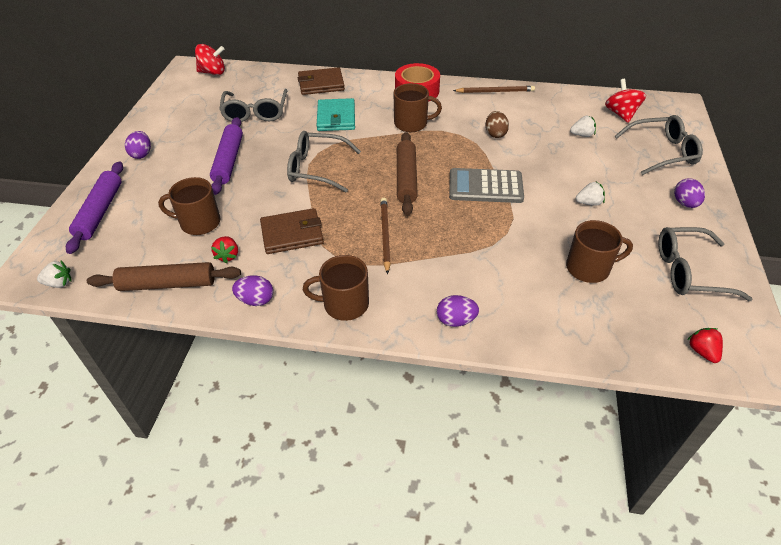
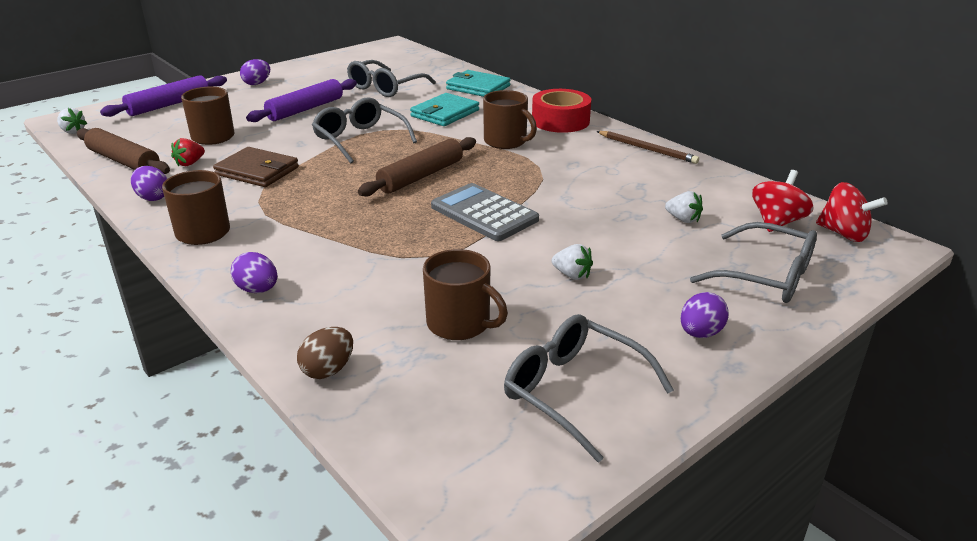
camera: 40 degrees right, 15 degrees down
(213, 72) = (404, 53): red spinning top -> red spinning top (843, 234)
(321, 84) = (478, 87): brown wallet -> turquoise wallet
(385, 235) = (323, 205): brown pencil -> none
(495, 134) = (578, 180): brown egg -> brown egg (328, 370)
(702, 351) = (439, 464): red strawberry -> none

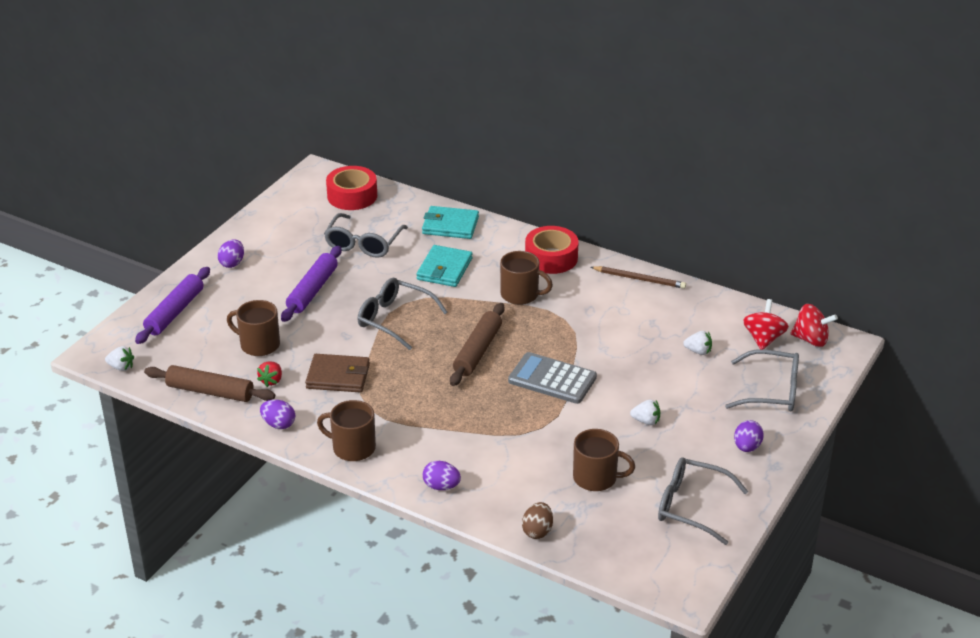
camera: 20 degrees left, 5 degrees up
(407, 60) = (352, 196): none -> red tape

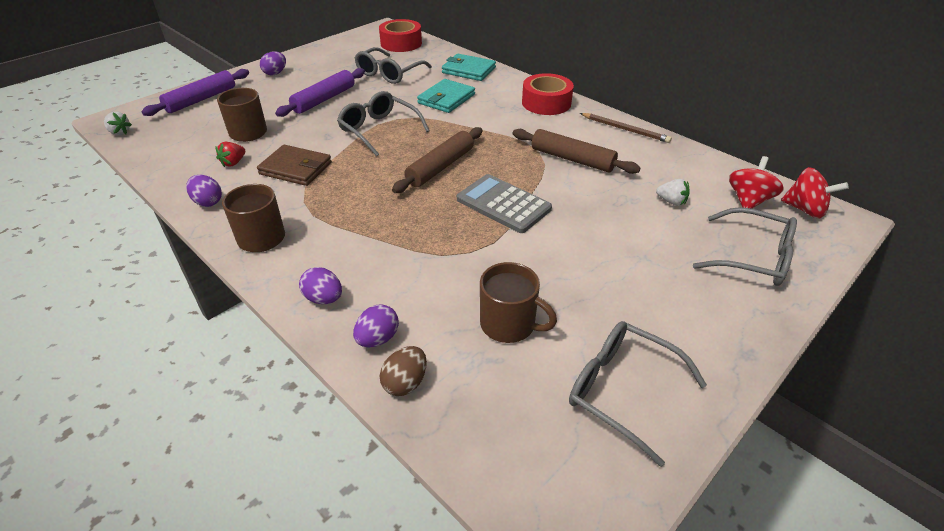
camera: 15 degrees right, 5 degrees up
(210, 391) = (173, 163): brown rolling pin -> brown rolling pin (572, 159)
(520, 295) = (505, 127): brown mug -> none
(646, 421) = (592, 266): white strawberry -> none
(747, 447) = (713, 321): purple egg -> purple egg (378, 339)

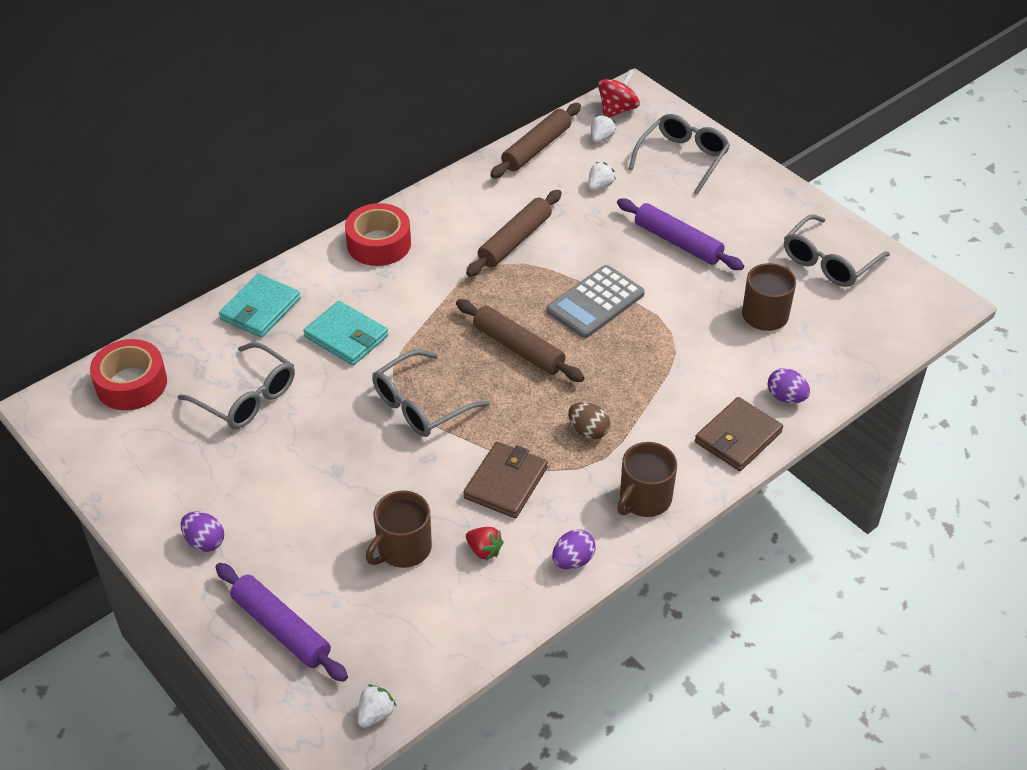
camera: 85 degrees left, 5 degrees up
(324, 99) = (317, 469): purple rolling pin -> purple rolling pin (678, 242)
(324, 298) = (738, 437): purple egg -> brown wallet
(405, 383) = (831, 379): brown egg -> brown egg (588, 431)
(625, 129) = (457, 190): brown pencil -> none
(706, 164) = (536, 148): none -> brown rolling pin
(748, 200) = (601, 138): red spinning top -> white strawberry

